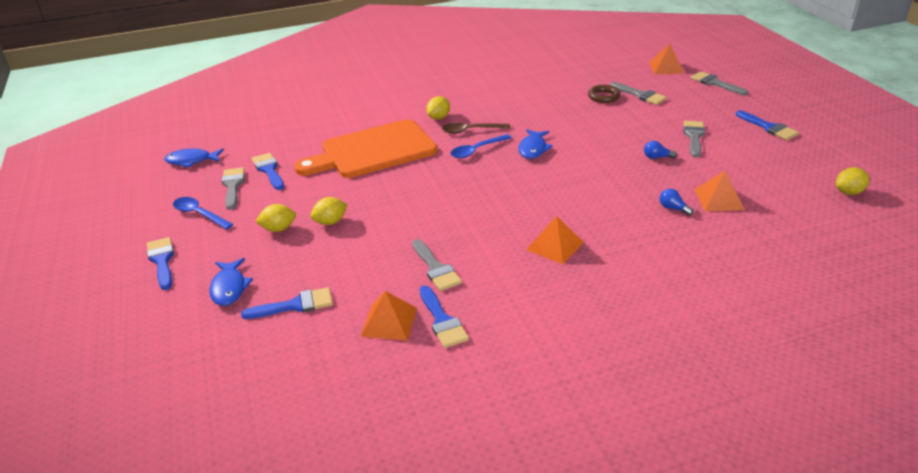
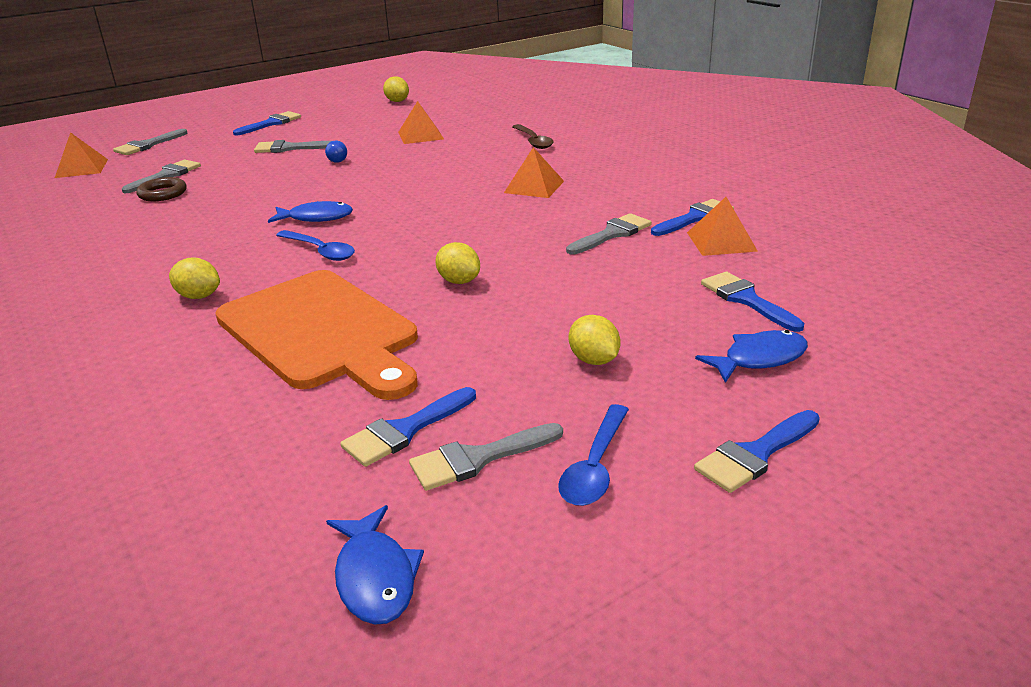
camera: 105 degrees left, 5 degrees down
(330, 222) = (552, 320): yellow lemon -> yellow lemon (459, 281)
(471, 131) = (254, 264): brown spoon -> brown spoon (533, 141)
(673, 208) = (443, 149): blue light bulb -> none

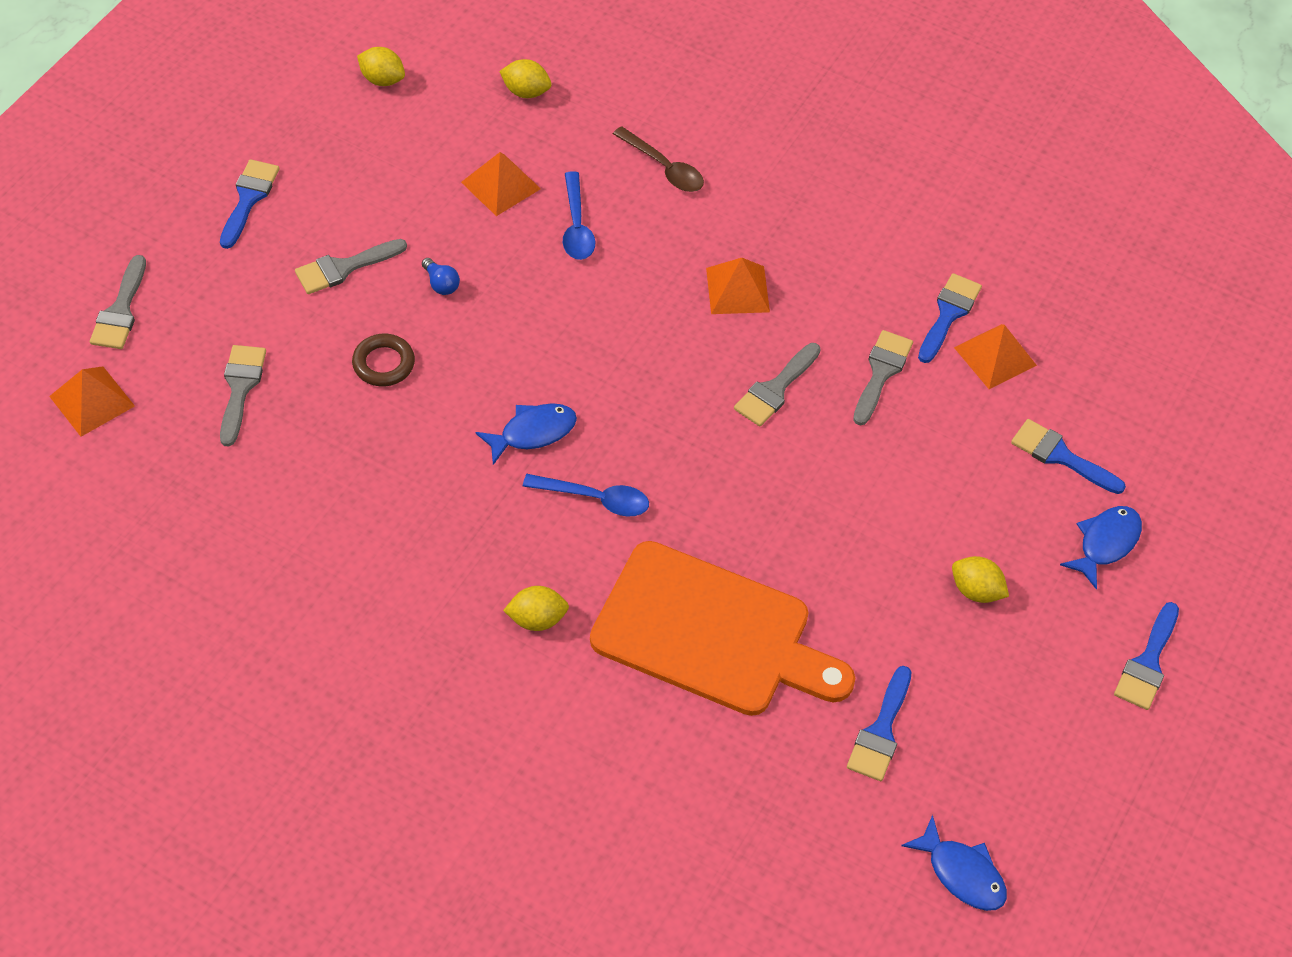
camera: 30 degrees left, 25 degrees up
(162, 194) = (283, 433): brown ring -> brown ring (383, 363)
(459, 281) = (781, 508): yellow lemon -> yellow lemon (526, 92)
(478, 459) = (956, 741): grey brush -> grey brush (775, 389)
(595, 466) = (1044, 717): blue spoon -> blue spoon (576, 226)

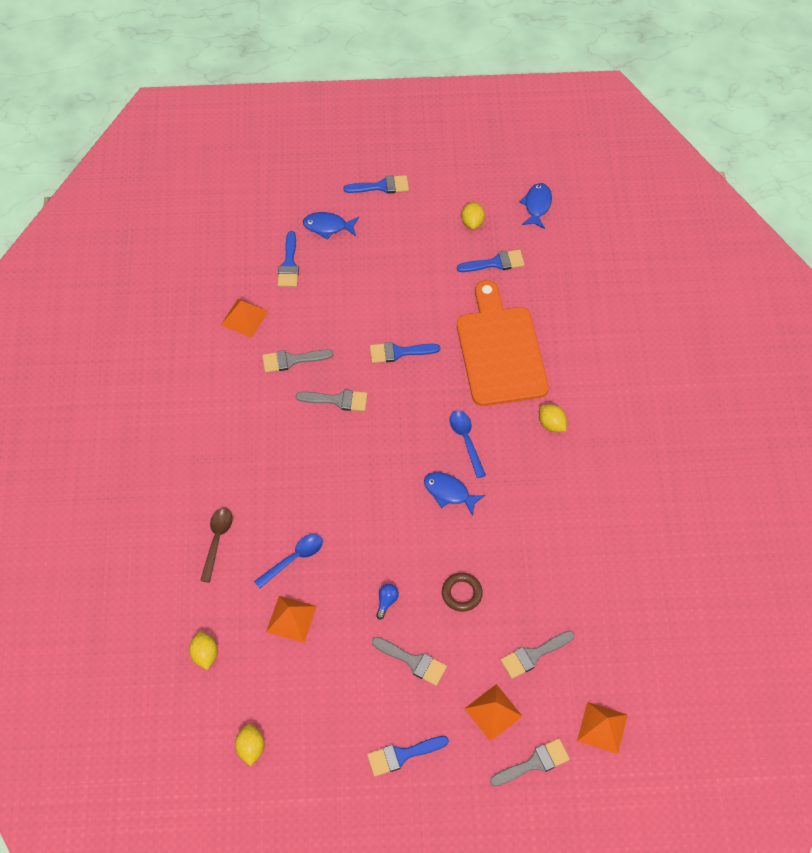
camera: 120 degrees left, 5 degrees up
(737, 289) = (283, 453): orange pyramid -> orange pyramid (493, 712)
(948, 314) = (230, 350): blue brush -> blue brush (399, 352)
(976, 591) = (393, 262): yellow lemon -> yellow lemon (472, 222)

